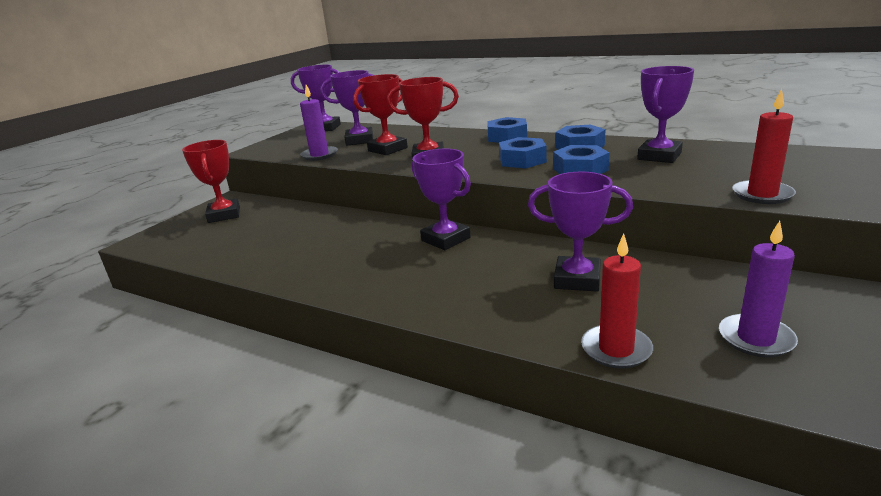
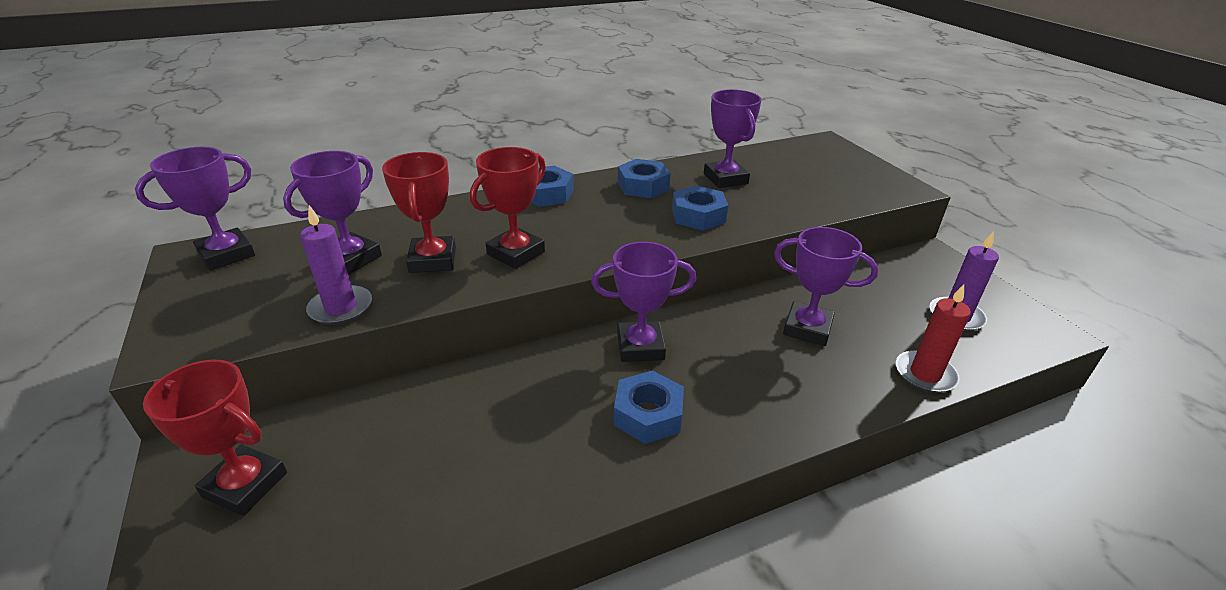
camera: 55 degrees left, 10 degrees up
(522, 160) = (626, 222): blue nut -> blue nut (648, 414)
(577, 279) = (807, 328): purple trophy -> purple trophy turned 60 degrees clockwise
(762, 195) = (852, 198): red candle -> none

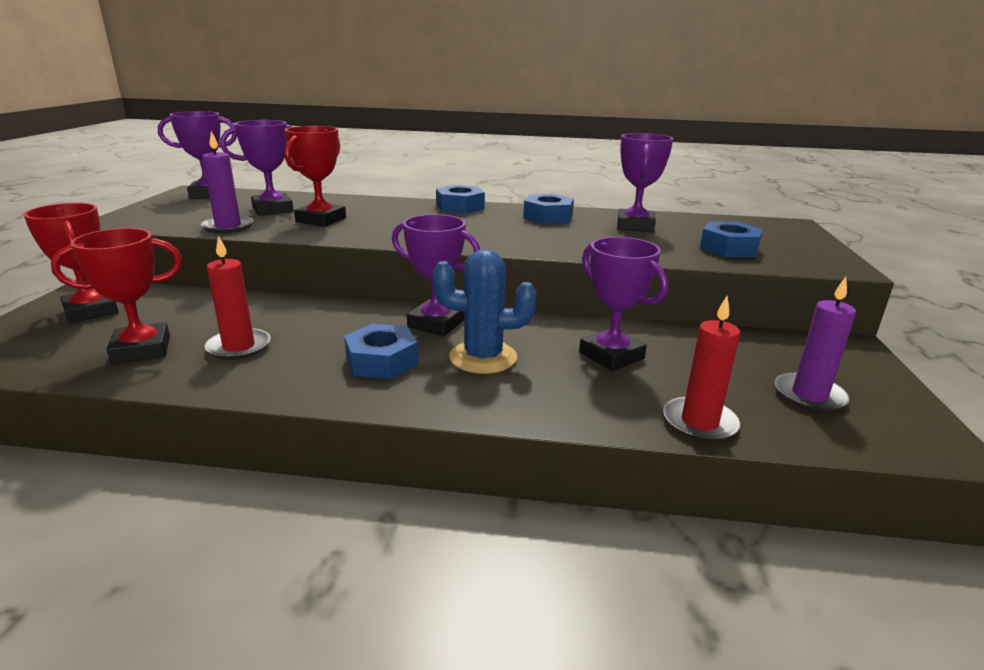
camera: 30 degrees right, 10 degrees down
(495, 458) = (239, 347): none -> red candle
(516, 253) = (382, 228): red trophy -> red trophy (141, 349)
(698, 216) = (569, 239): blue nut -> blue nut (729, 248)
(722, 372) = (483, 357): none -> blue cactus

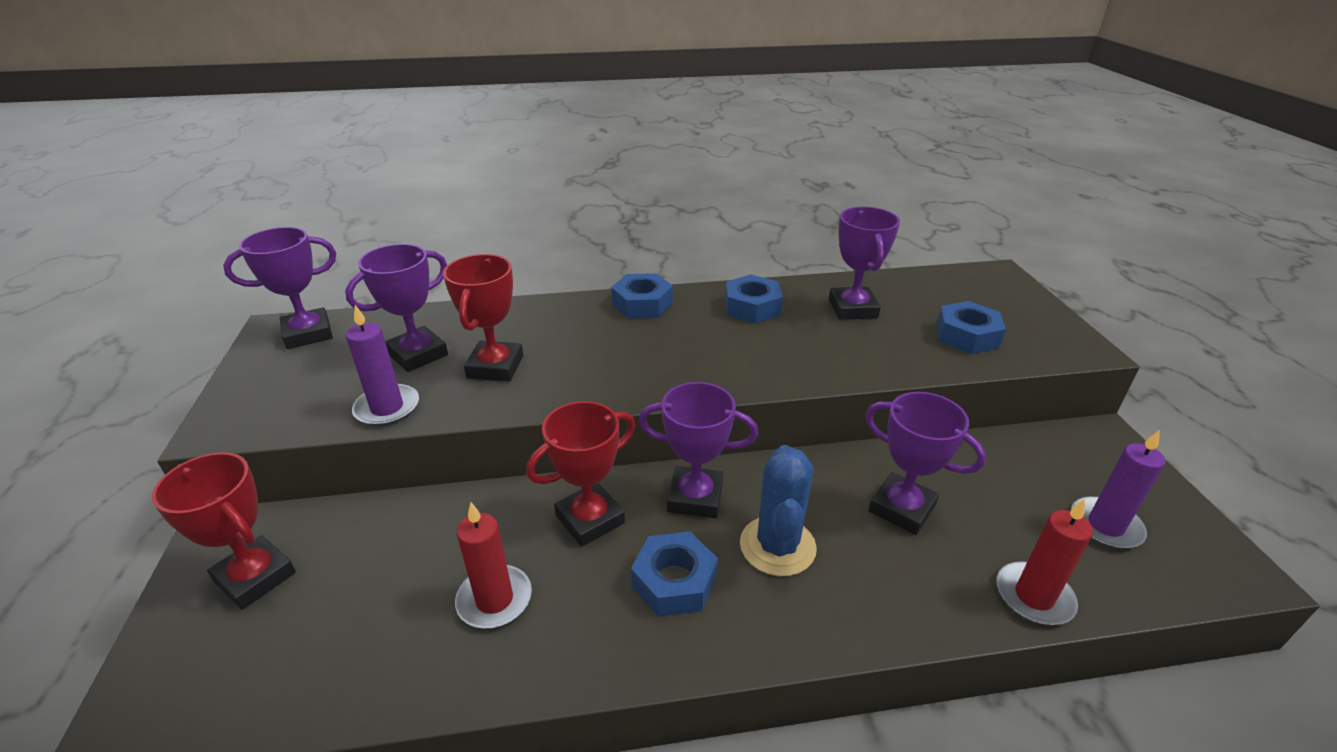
camera: 15 degrees left, 10 degrees up
(141, 349) = (375, 637): red trophy -> red trophy (590, 519)
(483, 357) = (777, 546): blue cactus -> blue cactus turned 75 degrees counterclockwise

